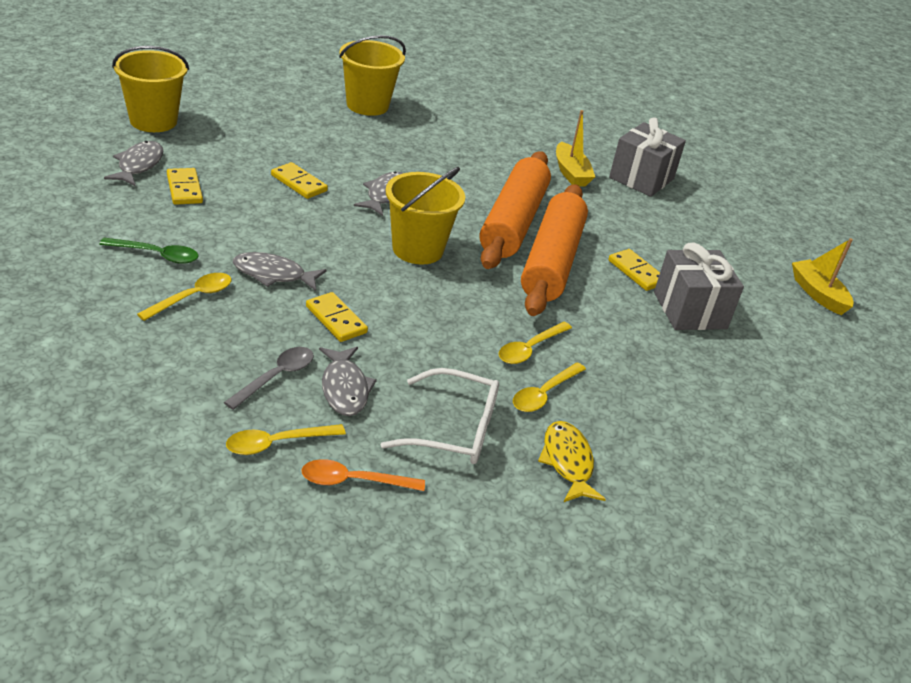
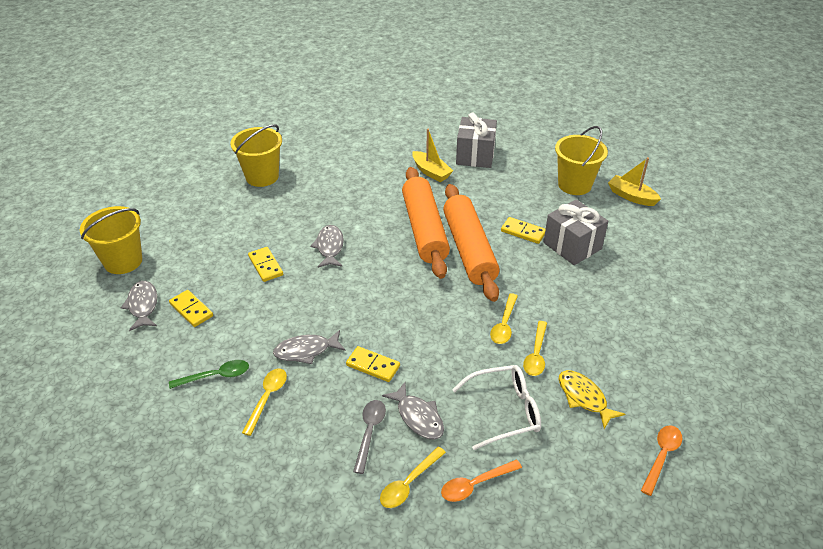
camera: 20 degrees left, 5 degrees up
(299, 183) = (266, 266): yellow domino -> yellow domino turned 45 degrees clockwise
(417, 249) = (382, 282): yellow bucket -> yellow bucket (574, 185)
(618, 566) = (661, 456): none -> orange spoon

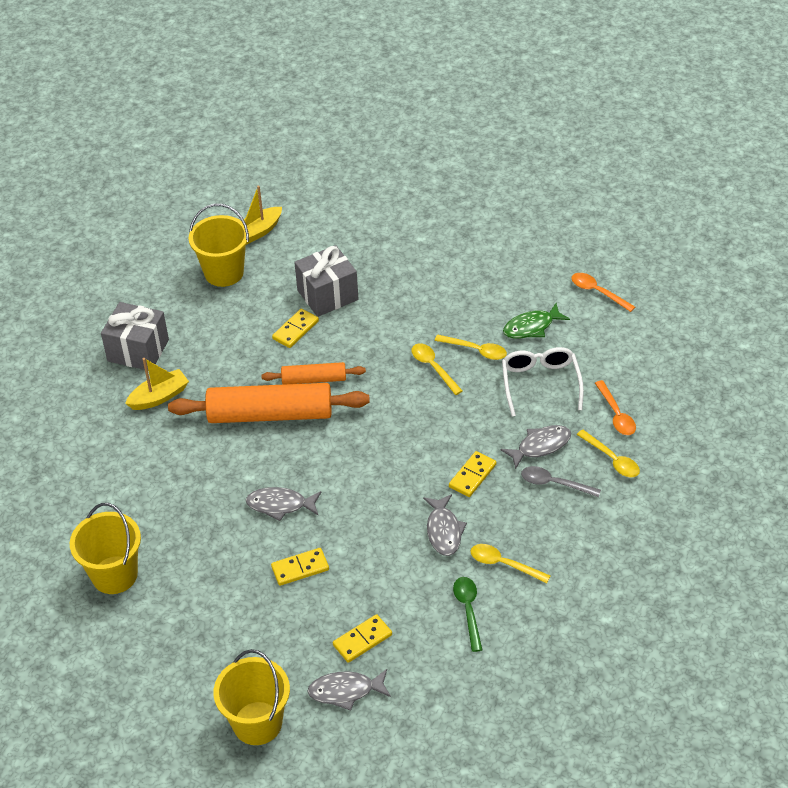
camera: 80 degrees left, 5 degrees up
(469, 249) = (314, 379): orange rolling pin -> orange rolling pin, size x0.53
(504, 325) = (433, 367): yellow spoon -> yellow spoon turned 150 degrees counterclockwise
(584, 398) = (531, 327): yellow fish -> green fish

